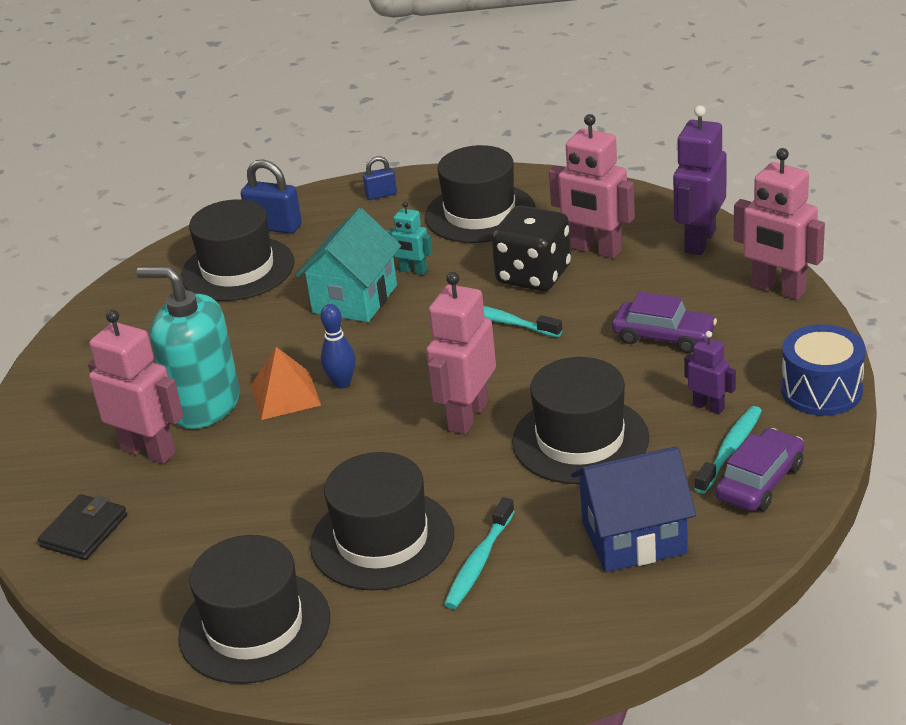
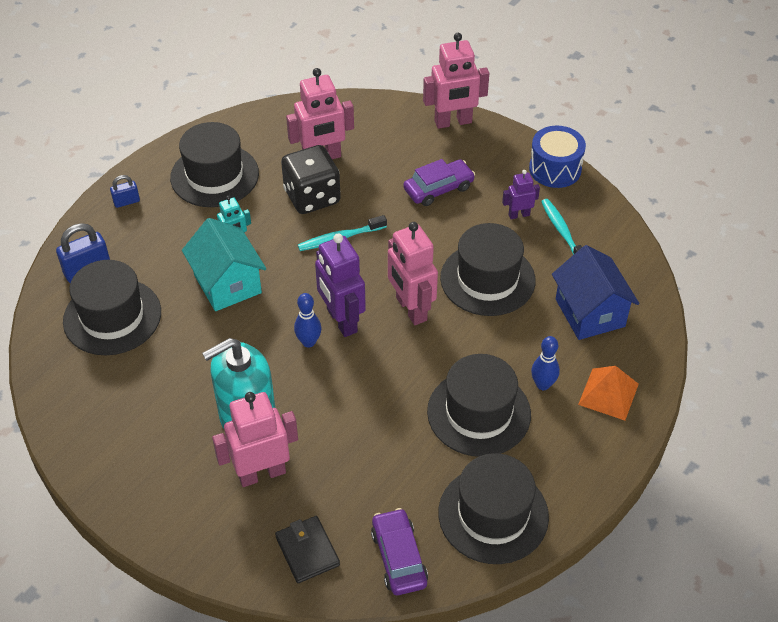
camera: 55 degrees left, 15 degrees up
(285, 395) = (287, 374): orange pyramid -> orange pyramid (608, 394)
(381, 195) = (126, 202): blue padlock -> blue padlock turned 45 degrees clockwise
(478, 562) = (543, 384): turquoise toothbrush -> blue bowling pin
(634, 537) = (590, 313): blue house -> blue house turned 45 degrees counterclockwise
(699, 241) = (371, 117): purple robot -> purple robot (341, 321)
(760, 482) = (599, 239): purple car -> purple car (399, 557)

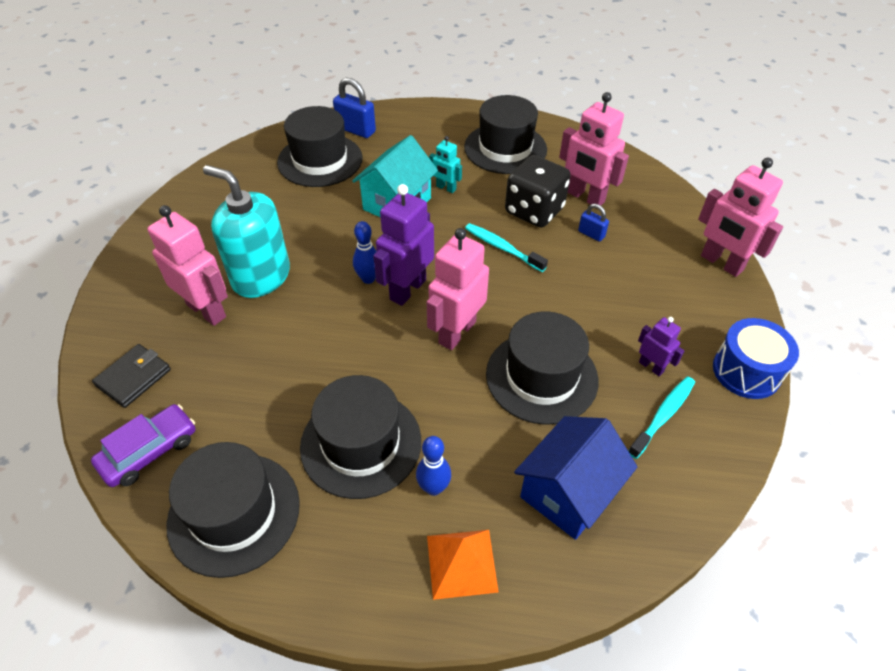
camera: 60 degrees right, 0 degrees up
(126, 202) = (438, 118): blue padlock -> blue padlock (591, 234)
(438, 189) = (625, 289): purple car -> none

